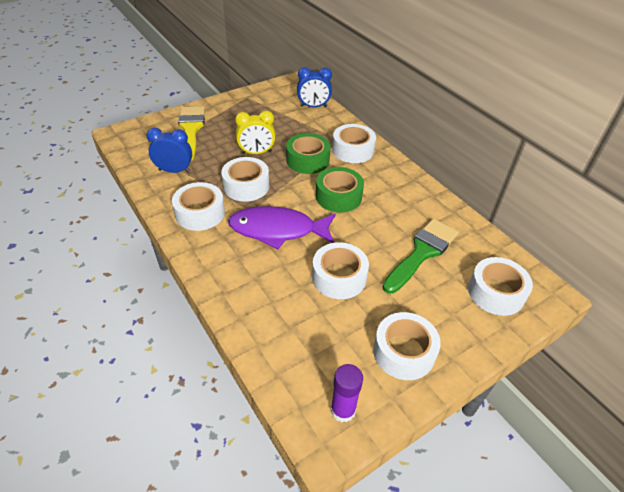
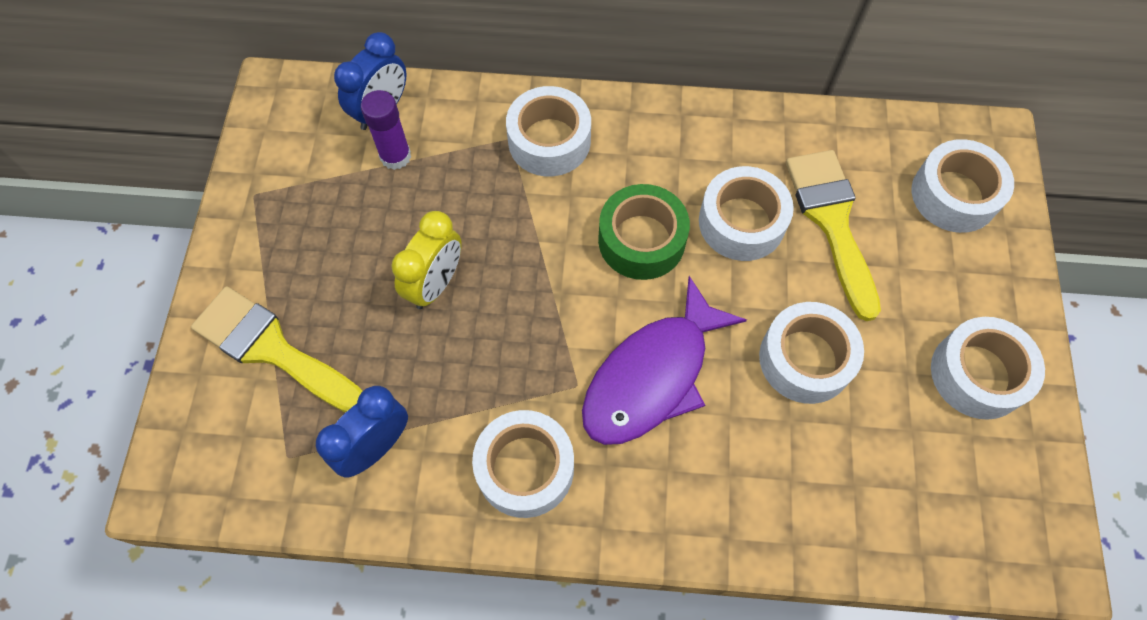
camera: 50 degrees left, 20 degrees up
(246, 186) = (511, 355): white tape -> white tape (741, 222)
(307, 160) = (520, 221): green tape -> none
(343, 410) = (1019, 509): purple glue stick -> purple glue stick (395, 156)
(422, 252) = (832, 221): green brush -> yellow brush

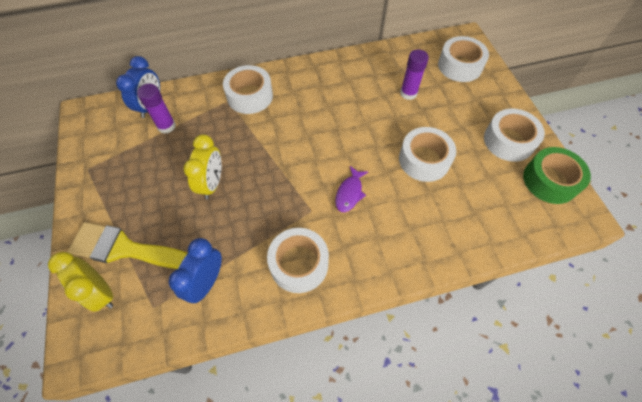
camera: 20 degrees left, 5 degrees down
(221, 407) = (101, 292): none -> yellow clock
(641, 240) = (317, 129): green tape -> green tape (550, 181)
(652, 376) = (349, 193): purple fish -> purple fish, size x0.48
(741, 222) = (364, 106): white tape -> none
(832, 221) = (408, 93): yellow brush -> purple glue stick

